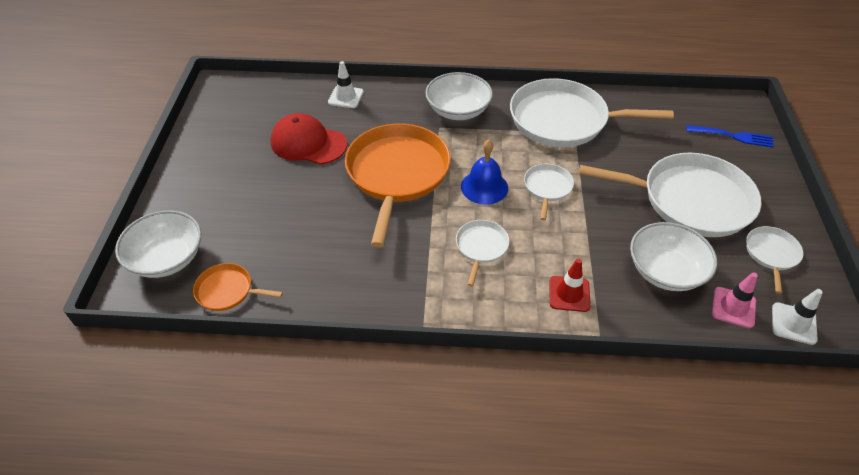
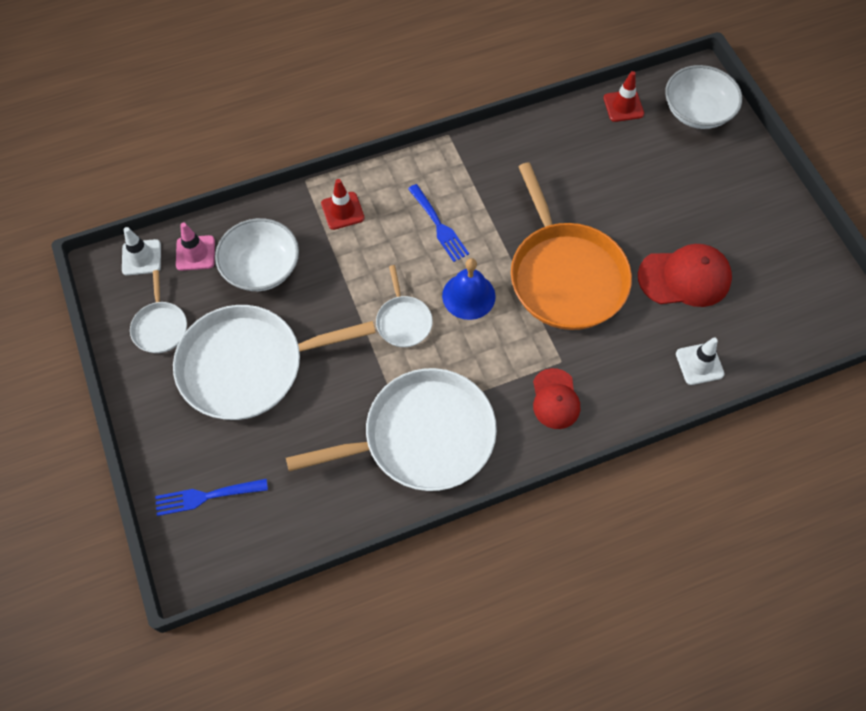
camera: 155 degrees right, 15 degrees up
(227, 291) = (623, 106): orange pan -> red traffic cone
(458, 110) = (555, 399): white bowl -> red cap
(481, 247) = (439, 225): white pan -> blue fork

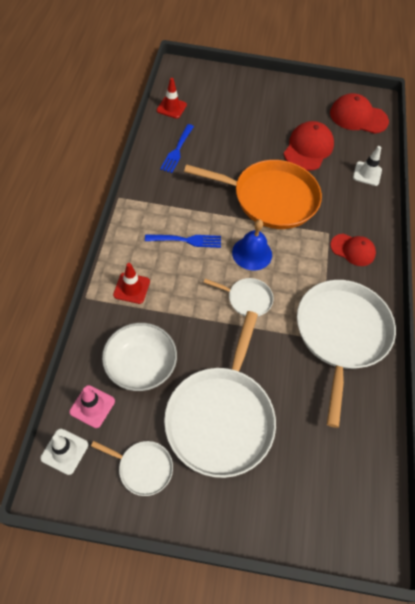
camera: 65 degrees left, 5 degrees down
(206, 496) = (316, 504): blue fork -> blue fork (177, 150)
(697, 111) = (202, 82): white bowl -> none
(800, 310) = (358, 117): none -> red cap

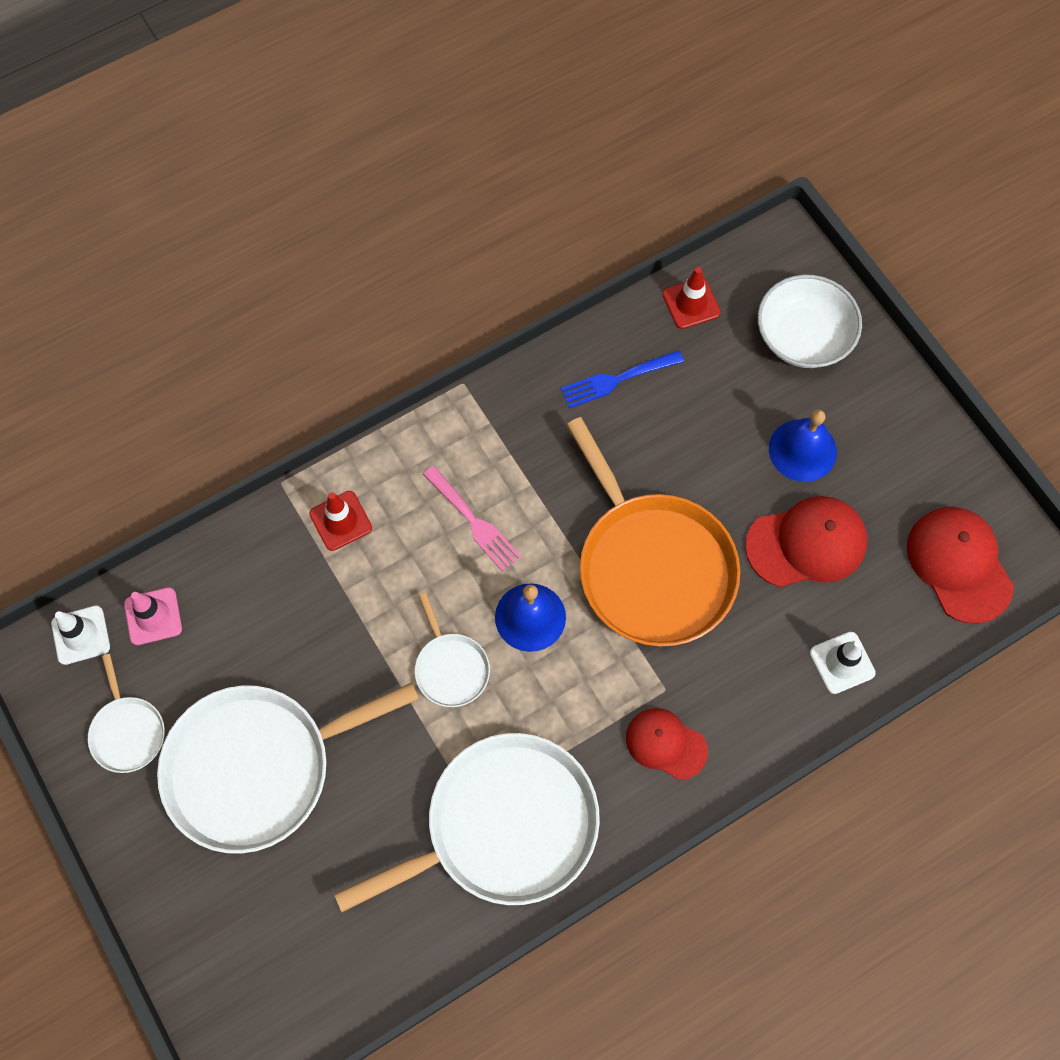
camera: 55 degrees right, 10 degrees up
(141, 365) = (247, 622): white bowl -> white bowl (803, 336)
(187, 240) = (473, 521): blue fork -> pink fork
(268, 122) = (802, 450): none -> blue bell
(353, 250) = (666, 744): red cap -> red cap turned 135 degrees clockwise

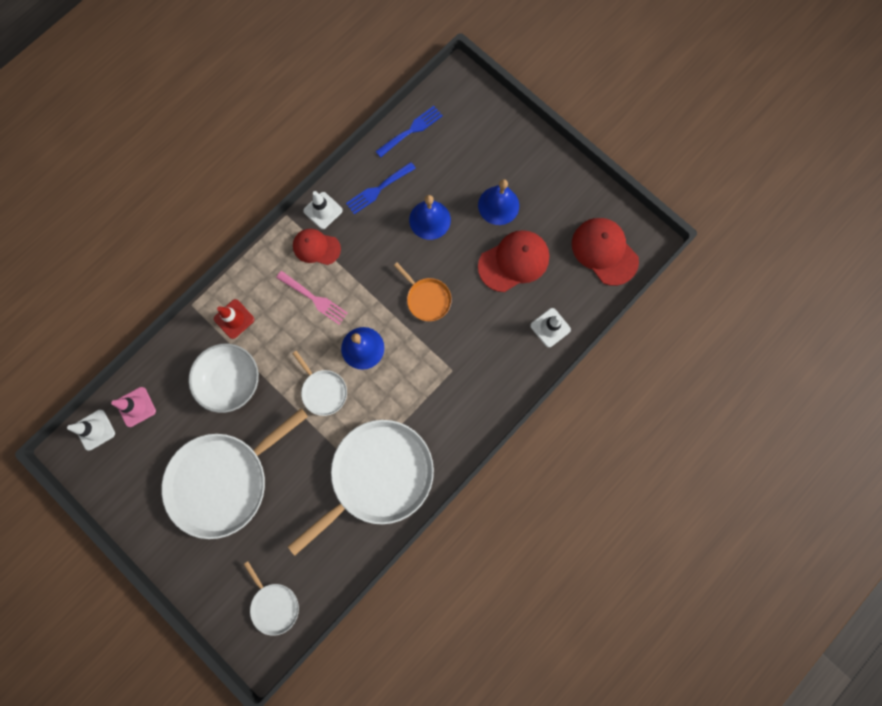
camera: 15 degrees left, 10 degrees up
(128, 731) = (140, 480): white pan -> white pan (274, 604)
(522, 390) = (323, 210): none -> white traffic cone
(652, 566) = (427, 299): orange pan -> orange pan, size x0.46
(666, 744) = (460, 402): red cap -> red cap (316, 247)
(687, 445) = (430, 220): none -> blue bell
(691, 303) = (411, 130): red traffic cone -> blue fork
(803, 336) = (483, 135): white bowl -> white bowl (231, 380)

